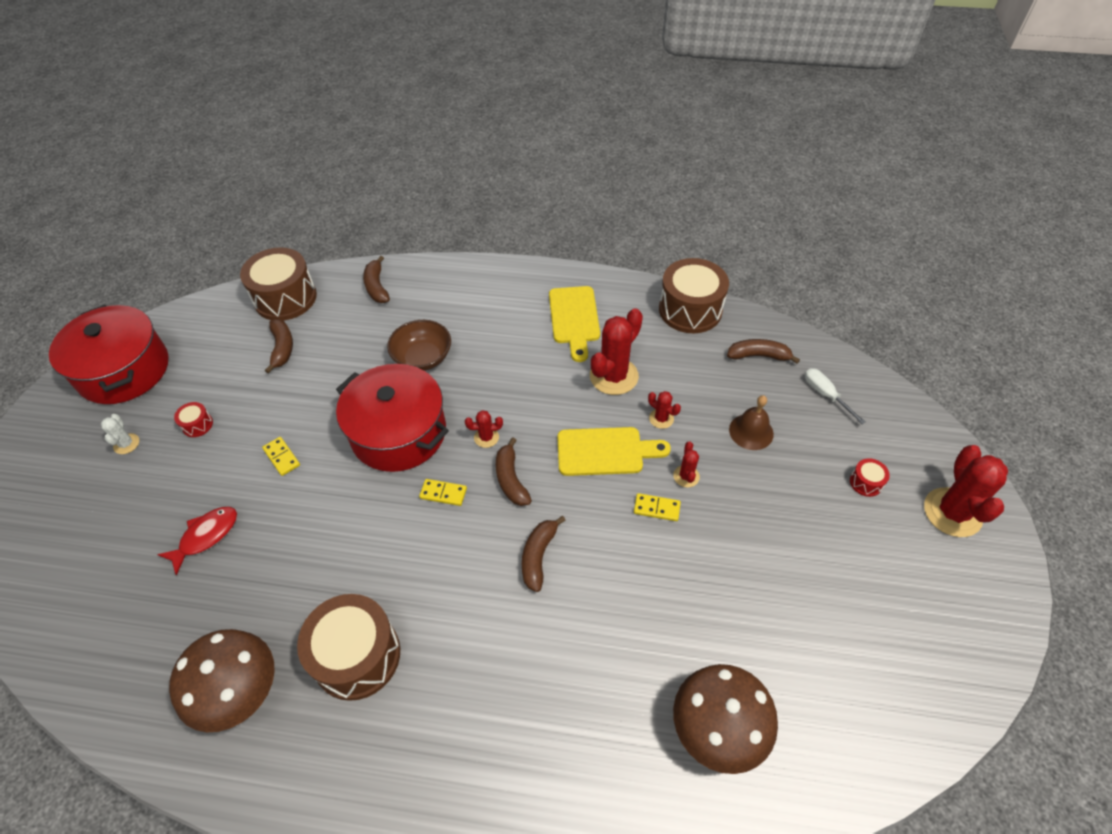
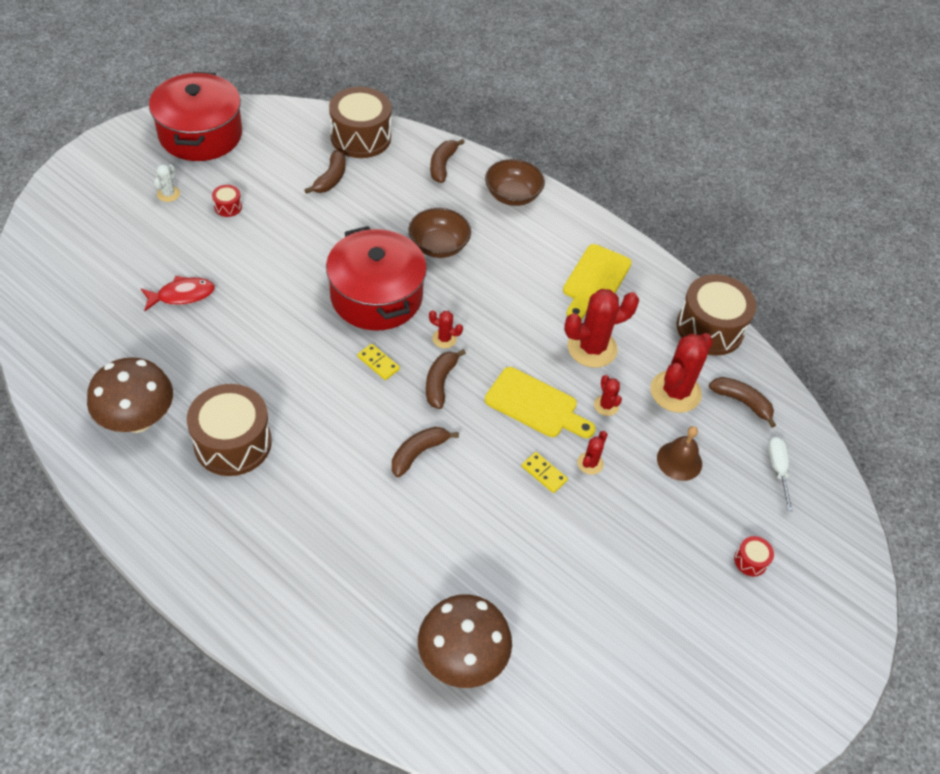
camera: 25 degrees right, 0 degrees up
(282, 457) = (274, 266): yellow domino -> none
(455, 282) = (512, 195): none -> brown bowl
(952, 512) = (812, 631): red cactus -> red cactus (675, 392)

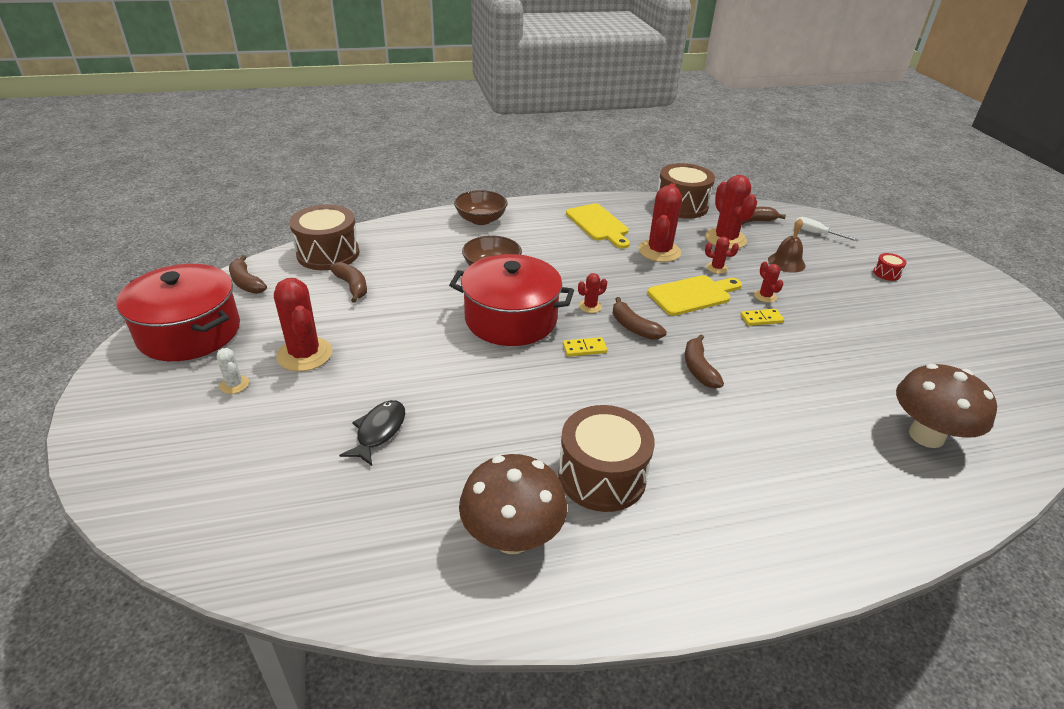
camera: 50 degrees left, 15 degrees down
(182, 295) = (379, 431): red fish -> black fish
(228, 207) = (305, 354): red drum -> red cactus
(442, 165) = (411, 233): brown banana -> brown banana (246, 282)

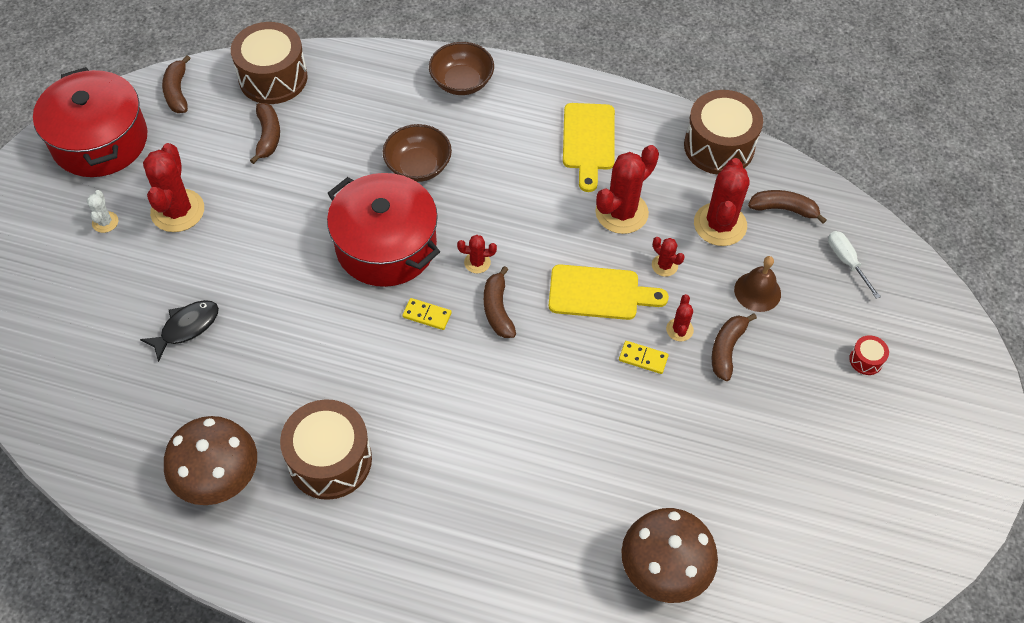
camera: 30 degrees right, 20 degrees up
(698, 368) = (516, 390): brown banana -> brown banana (727, 349)

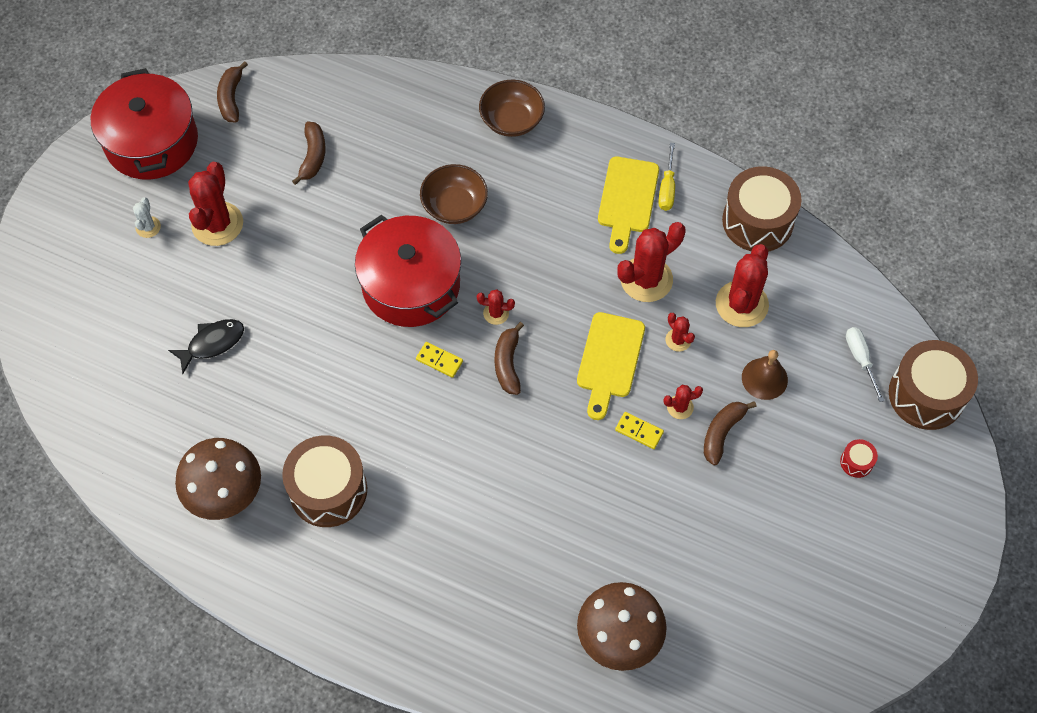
camera: 10 degrees right, 5 degrees up
(273, 78) = (326, 94): brown drum -> brown drum (926, 395)
(599, 293) = (609, 360): yellow cutting board -> yellow cutting board turned 90 degrees clockwise
(625, 126) = (667, 188): none -> yellow screwdriver
(679, 329) = (680, 407): red cactus -> red cactus turned 60 degrees clockwise
(784, 209) = (809, 296): brown banana -> none

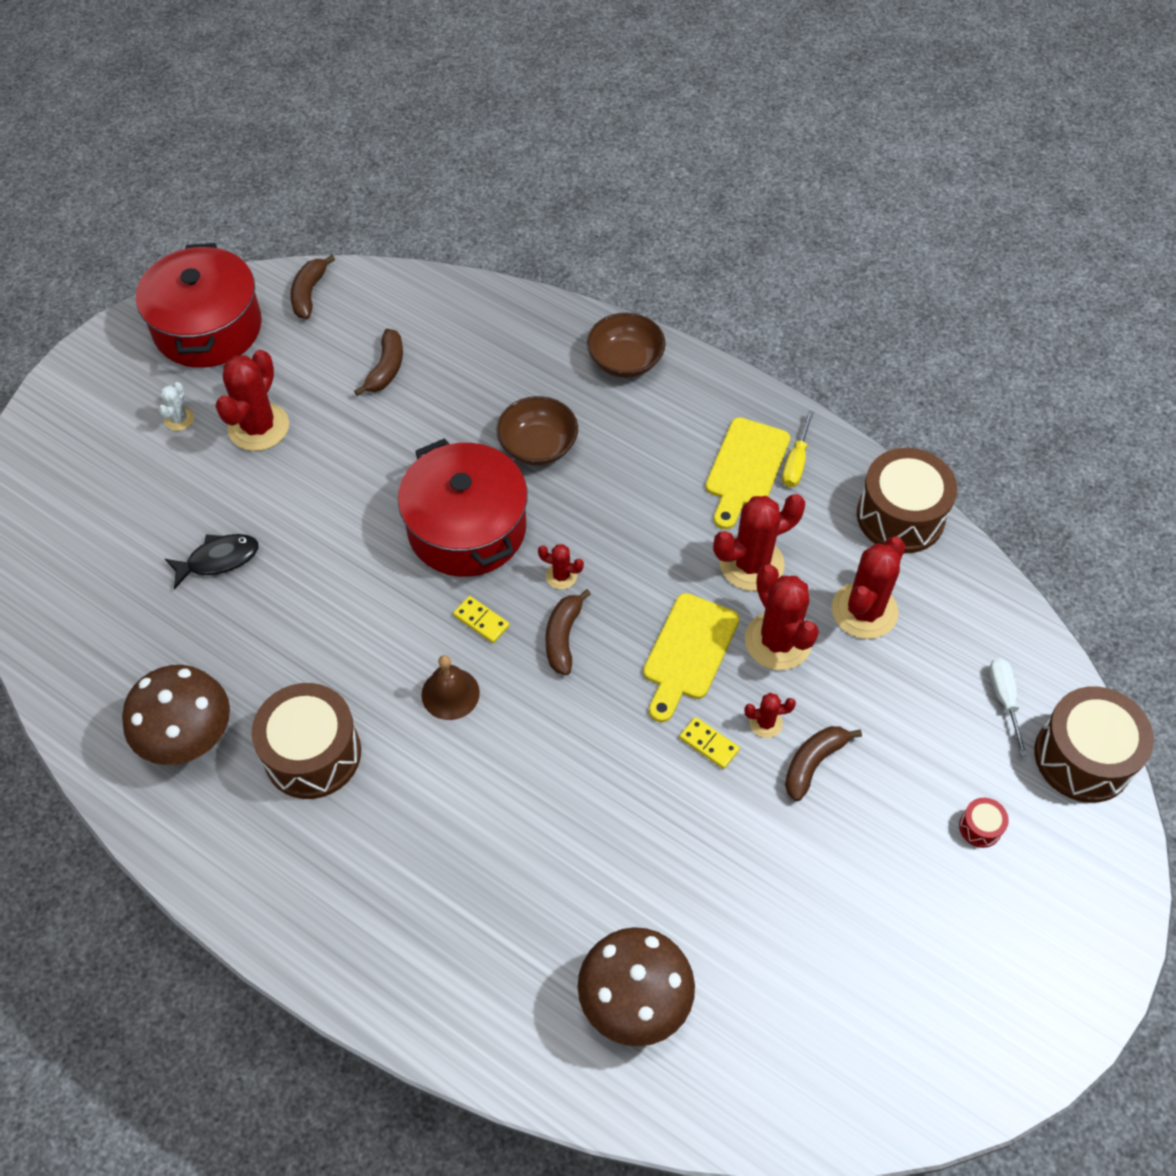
camera: 10 degrees right, 5 degrees down
(678, 340) = (778, 641): red cactus -> red cactus, size x2.06
(764, 378) = (878, 704): brown bell -> brown bell (450, 693)

